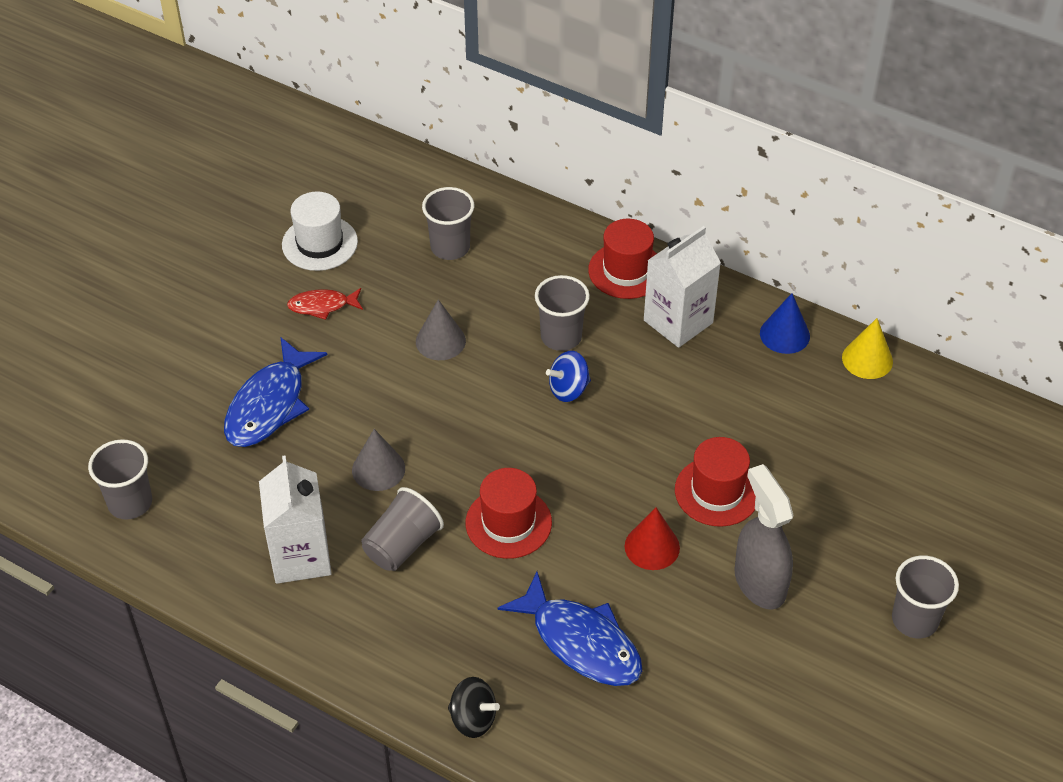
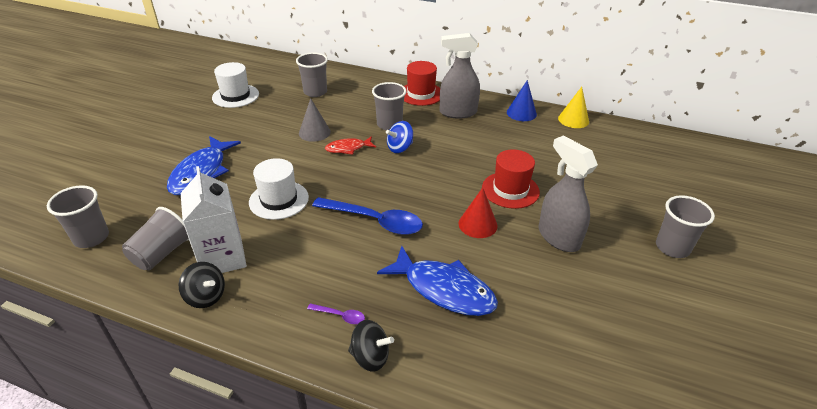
camera: 10 degrees left, 10 degrees down
(280, 612) = (206, 296): none -> black spinning top
(322, 306) = (237, 122): red fish -> red fish (348, 148)
(378, 469) = (279, 200): grey cone -> white hat
(402, 545) = (299, 242): grey cup -> grey cup (162, 253)
(444, 661) = (340, 316): none -> purple spoon
(508, 523) = (374, 221): red hat -> blue spoon
(678, 321) = (457, 112): white carton -> grey spray bottle

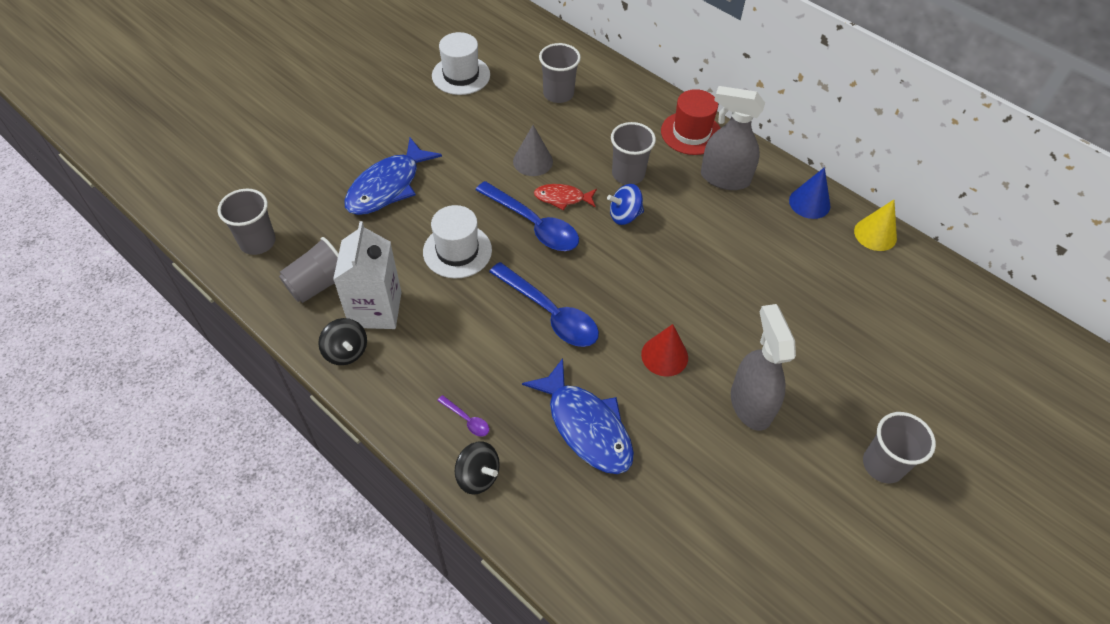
camera: 20 degrees right, 15 degrees up
(333, 169) = (533, 224): none -> blue spoon
(510, 190) = (729, 320): red hat -> none

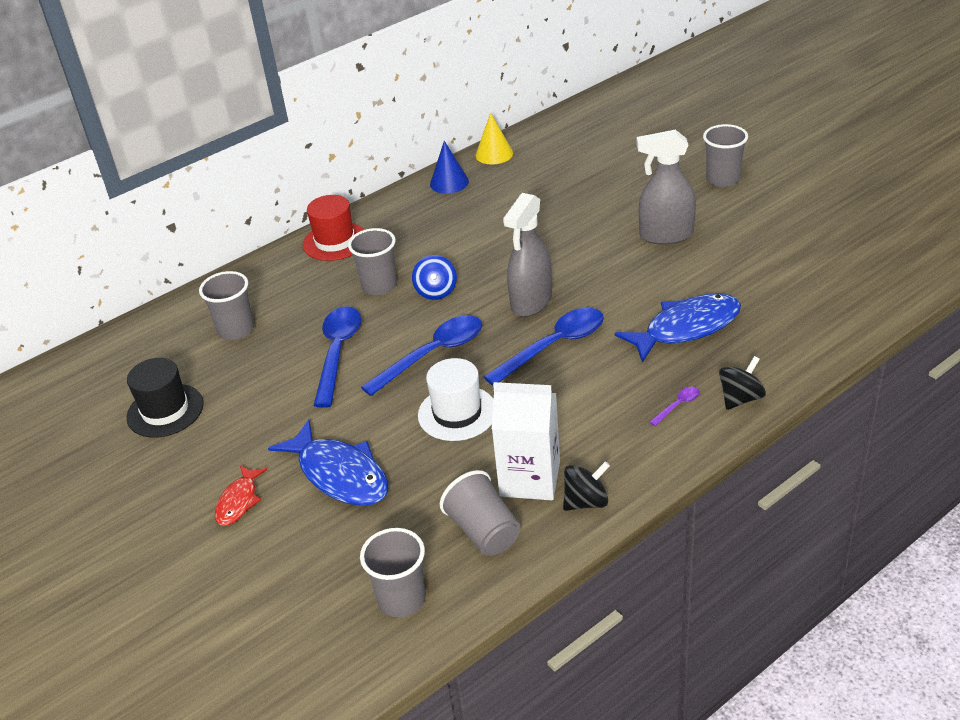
camera: 75 degrees left, 15 degrees down
(461, 75) = (165, 410): white hat -> black hat
(533, 161) = (337, 353): grey cone -> blue spoon
(562, 198) = (400, 333): red fish -> red fish (239, 501)
(664, 356) = (612, 277): red cone -> none
(724, 178) = (404, 226): grey spray bottle -> grey spray bottle (531, 302)

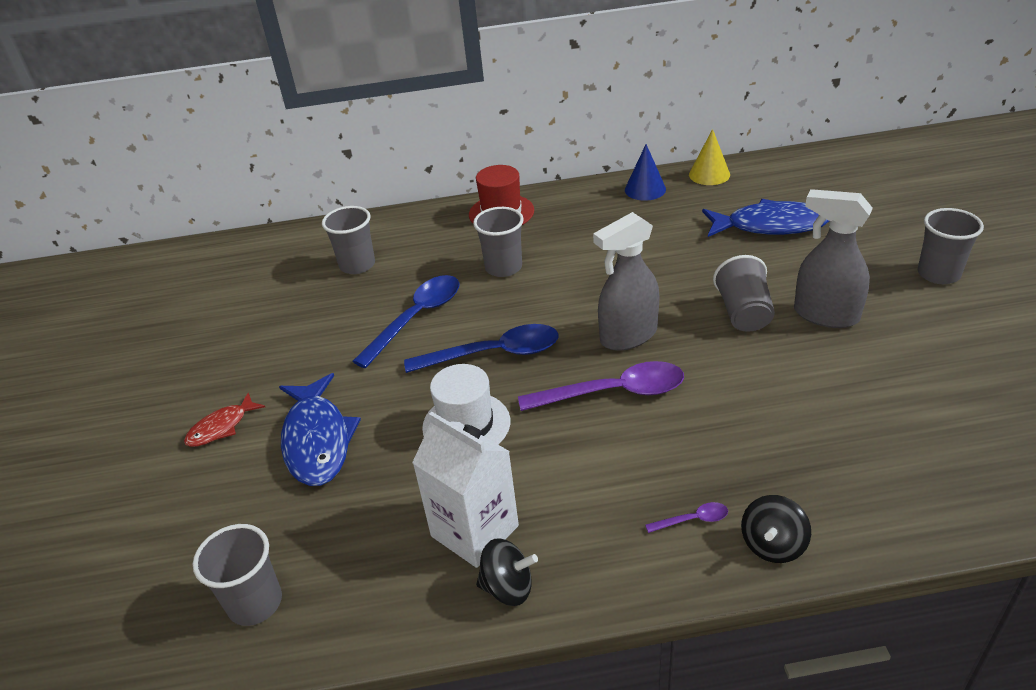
camera: 30 degrees right, 0 degrees up
(165, 410) = (245, 316): black hat -> none
(436, 291) = (548, 291): blue spinning top -> none
(484, 532) = (385, 568): grey cup -> grey cup (743, 313)
(554, 346) = (613, 392): blue spoon -> purple spoon
(686, 328) = (771, 430): blue fish -> blue fish (770, 226)
(740, 398) = (772, 545): black spinning top -> black spinning top turned 135 degrees clockwise

